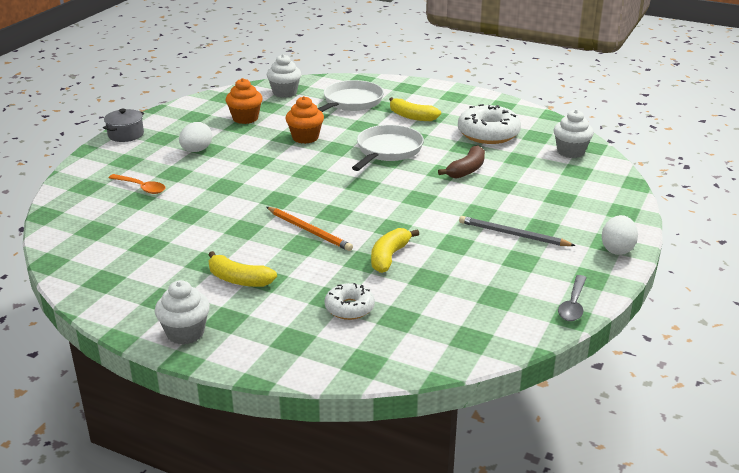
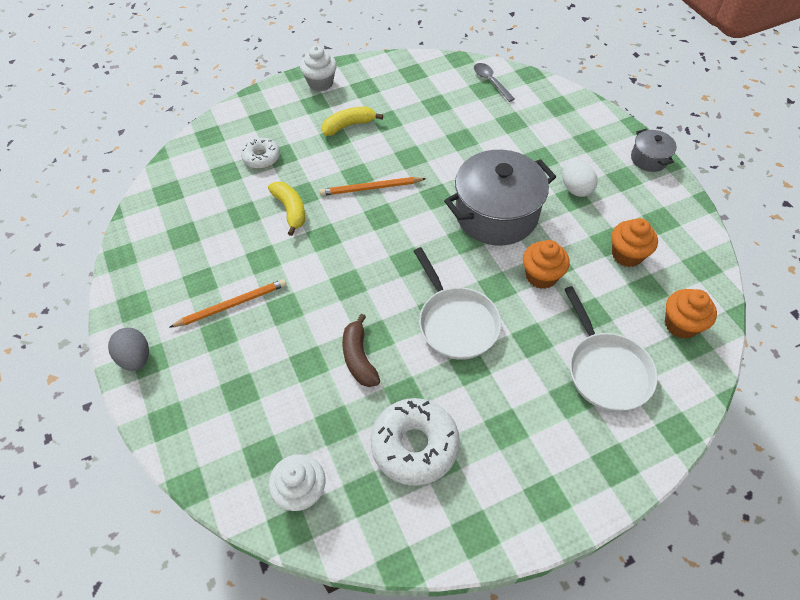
camera: 130 degrees right, 25 degrees up
(141, 187) = (530, 131): orange spoon -> none
(266, 169) = (496, 214): none -> grey pot
(284, 93) = (681, 324): white cupcake -> orange cupcake
(412, 116) = (520, 403): yellow banana -> none
(513, 234) = (232, 305): grey pencil -> orange pencil
(573, 304) = (126, 268): grey spoon -> grey spoon (491, 82)
(617, 249) = (136, 358): white egg -> grey egg

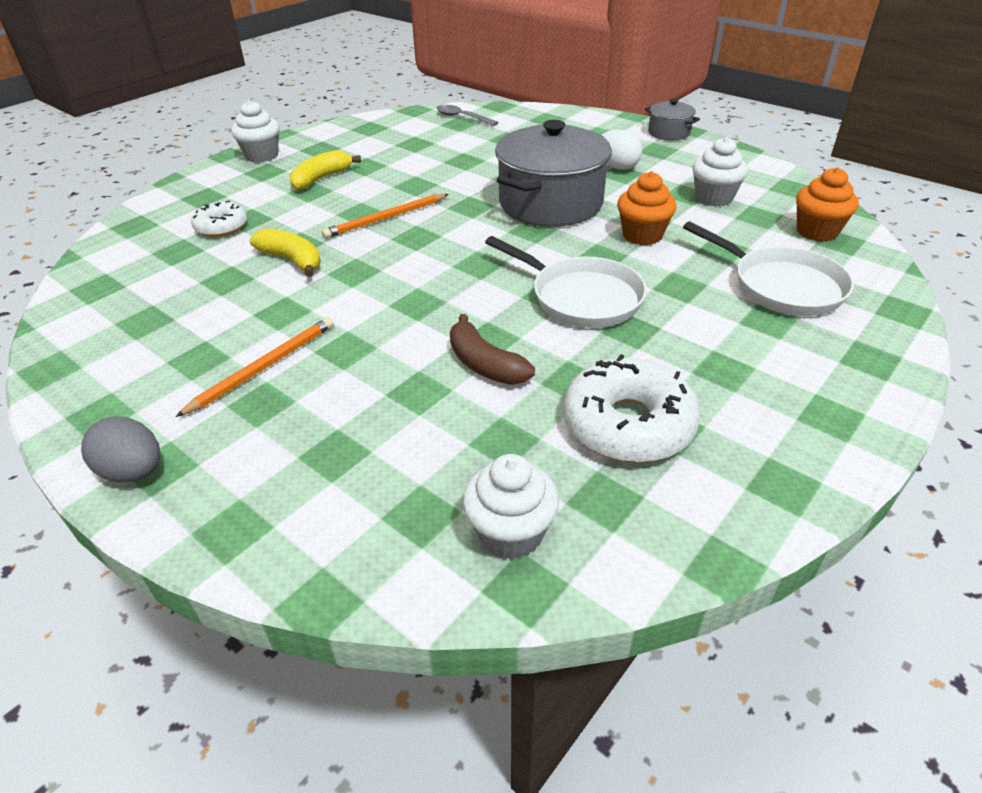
camera: 25 degrees left, 15 degrees down
(627, 255) = (713, 198): orange cupcake -> white cupcake

